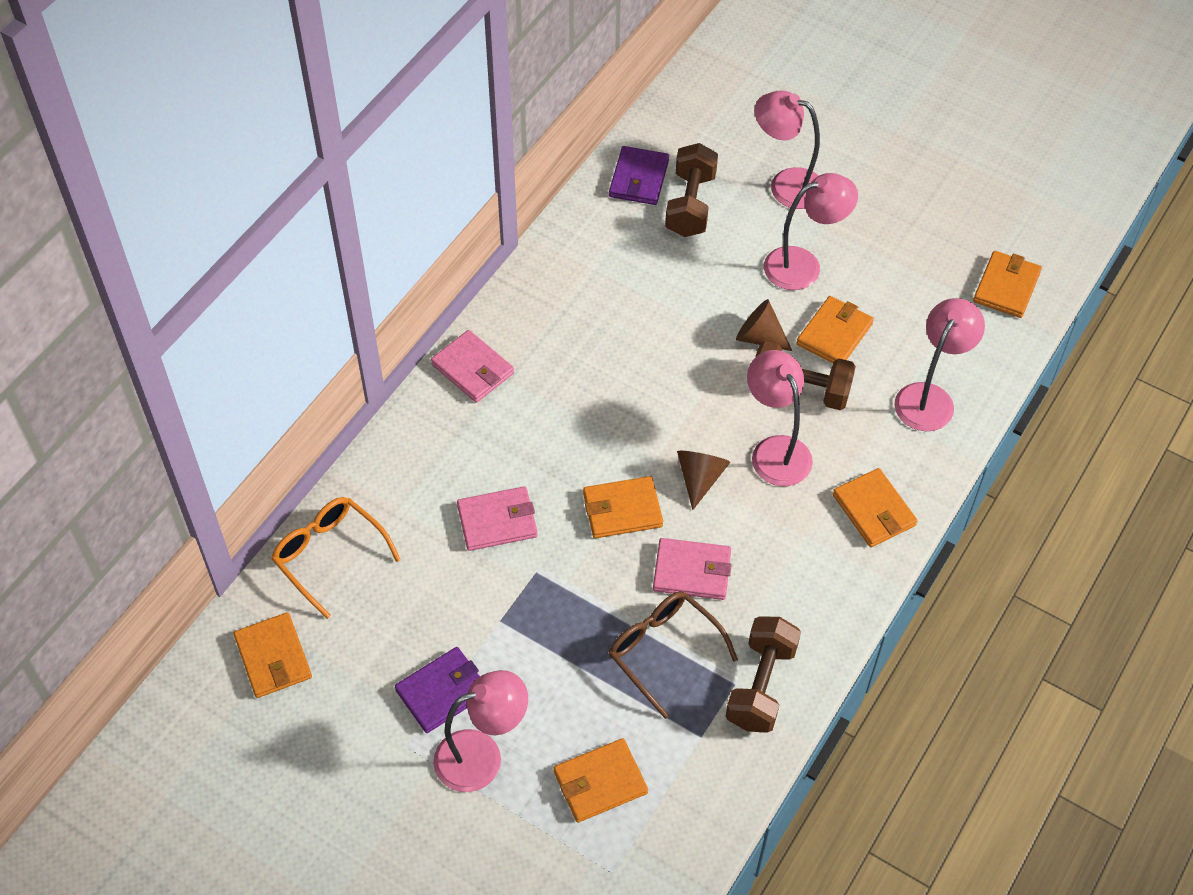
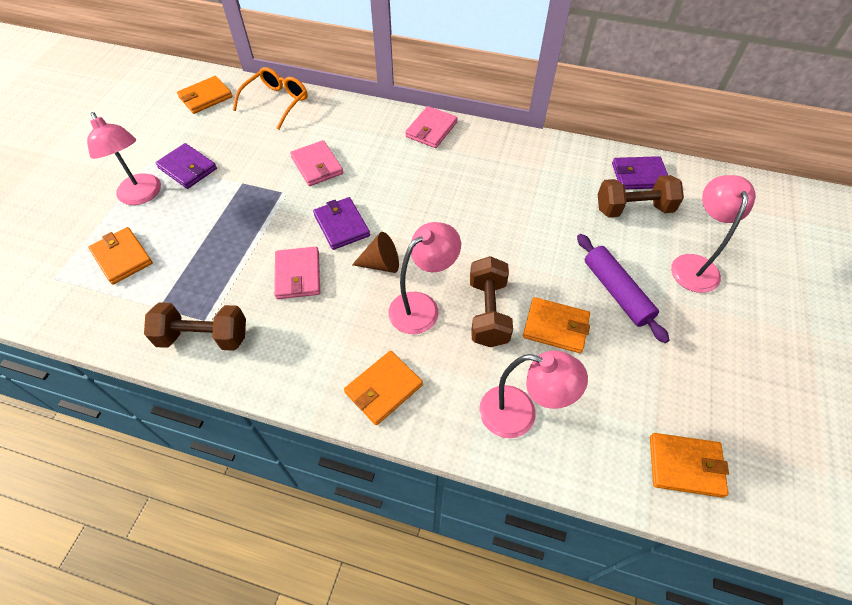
camera: 75 degrees right, 0 degrees up
(622, 510) = (341, 225): orange wallet -> purple wallet
(664, 651) = (228, 272): brown glasses -> none
(759, 337) = (528, 275): brown cone -> none
(803, 265) = (616, 292): pink lamp -> purple rolling pin

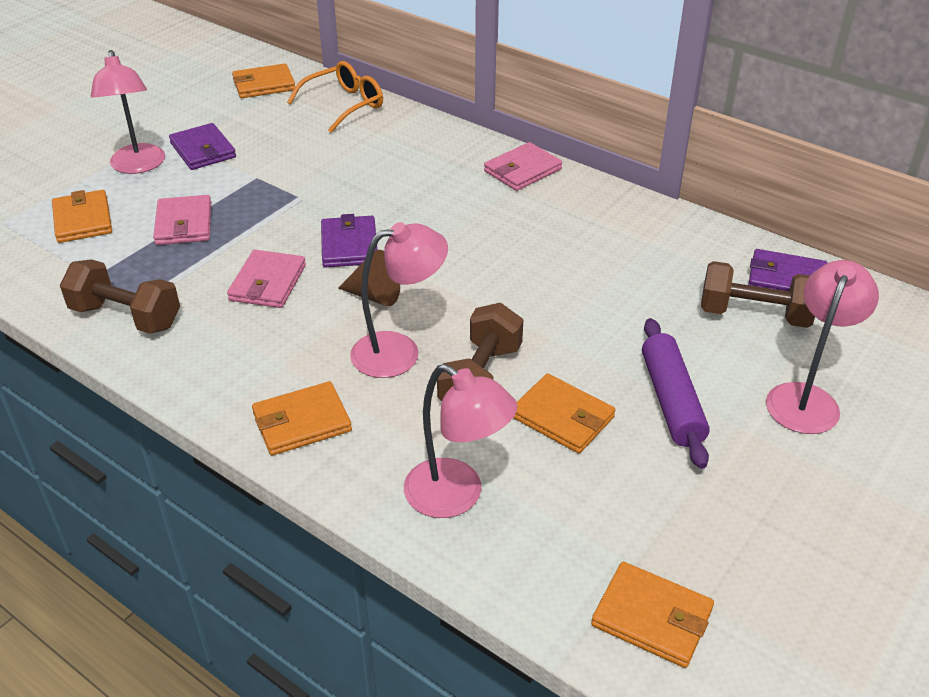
camera: 20 degrees right, 15 degrees down
(317, 166) = (355, 178): pink wallet -> pink wallet (184, 224)

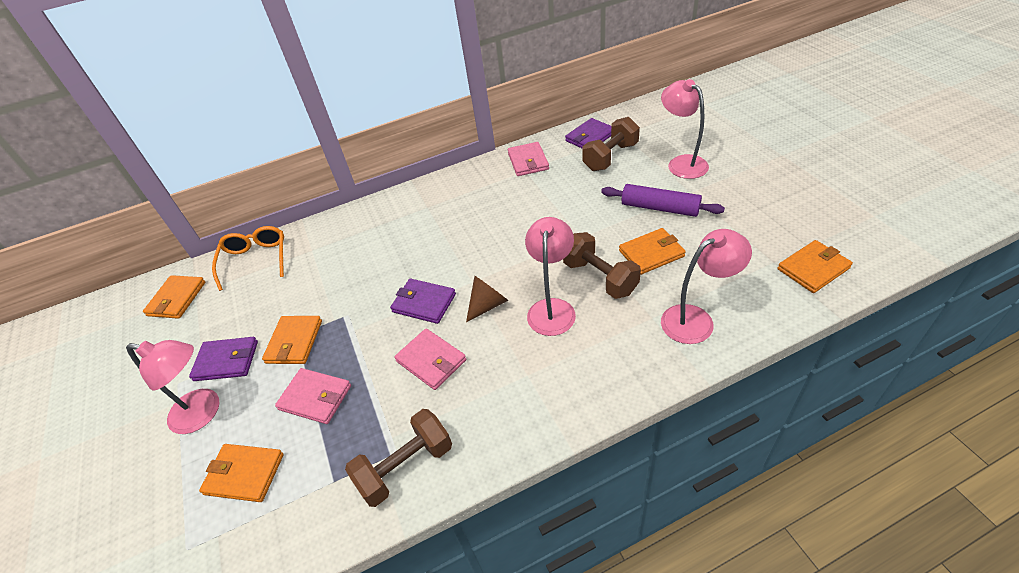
camera: 55 degrees left, 5 degrees up
(301, 422) = (592, 379): orange wallet -> orange wallet (294, 342)
(522, 170) = (415, 198): pink wallet -> pink wallet (528, 161)

